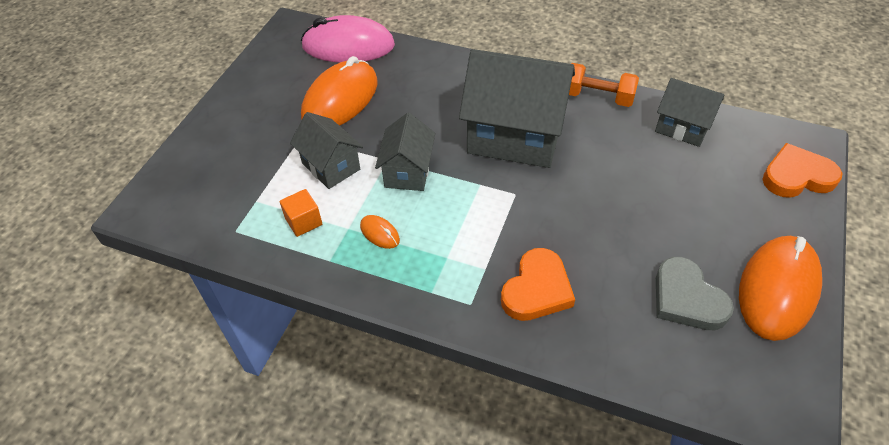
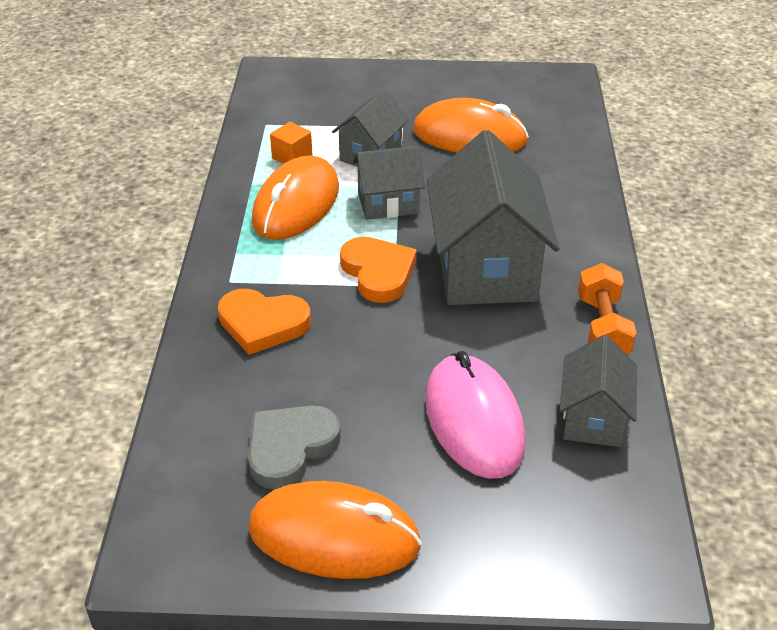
camera: 70 degrees right, 10 degrees down
(348, 46) = (560, 120): pink mouse -> pink mouse (474, 421)
(379, 233) = (296, 205): orange mouse -> orange mouse, size x2.40
(797, 176) = (561, 555): orange heart -> orange heart (378, 273)

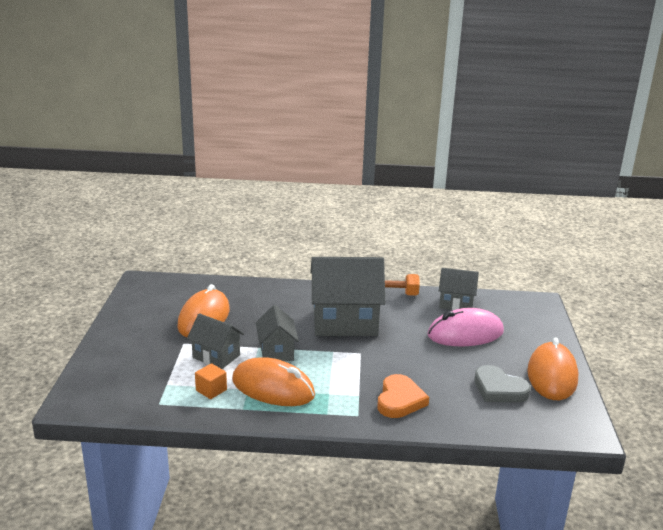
camera: 90 degrees left, 15 degrees down
(378, 273) = (348, 357): orange heart -> none

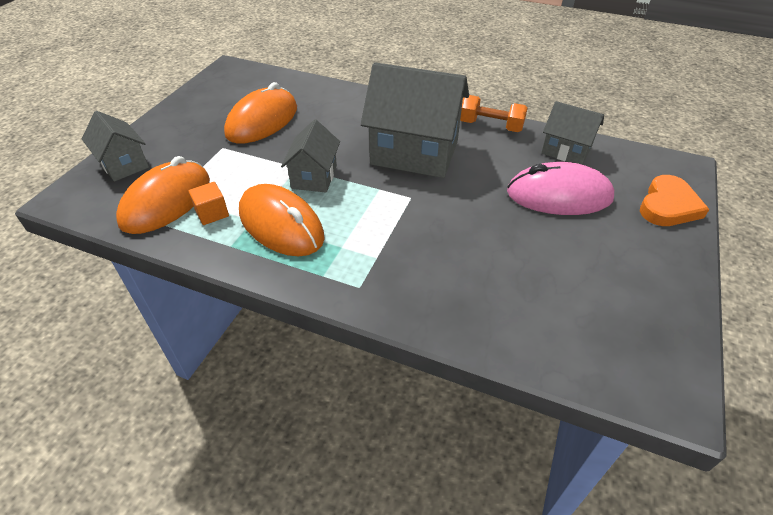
camera: 20 degrees right, 20 degrees up
(216, 356) = (245, 170): grey house -> grey house (124, 164)
(400, 400) = (424, 276): orange heart -> orange heart (668, 206)
(499, 389) = (568, 289): grey heart -> none
(552, 375) = (656, 284): orange mouse -> orange mouse (166, 202)

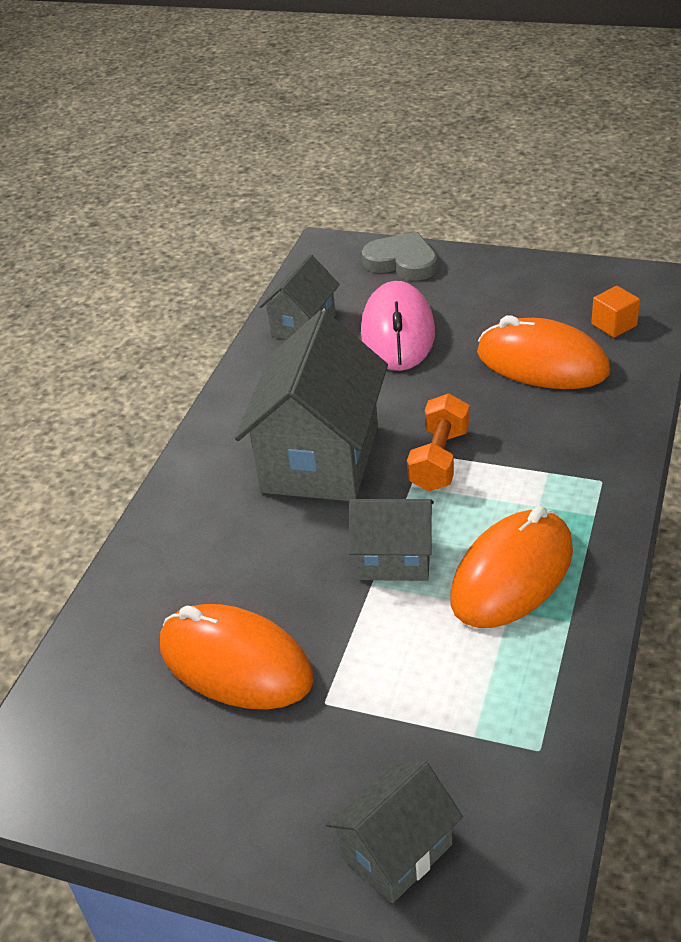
camera: 90 degrees left, 5 degrees down
(166, 202) = (491, 736): orange mouse -> orange mouse (542, 363)
(212, 213) = (506, 664): orange cube -> orange cube (614, 325)
(490, 126) = (245, 389): orange dumbbell -> orange dumbbell (439, 459)
(668, 206) = (402, 262): orange heart -> grey heart

